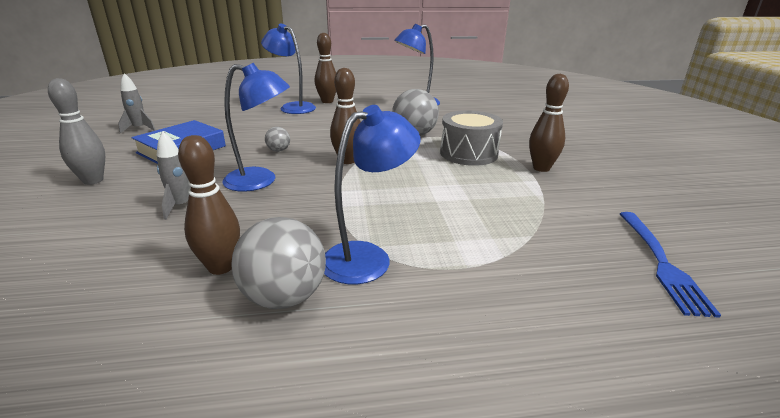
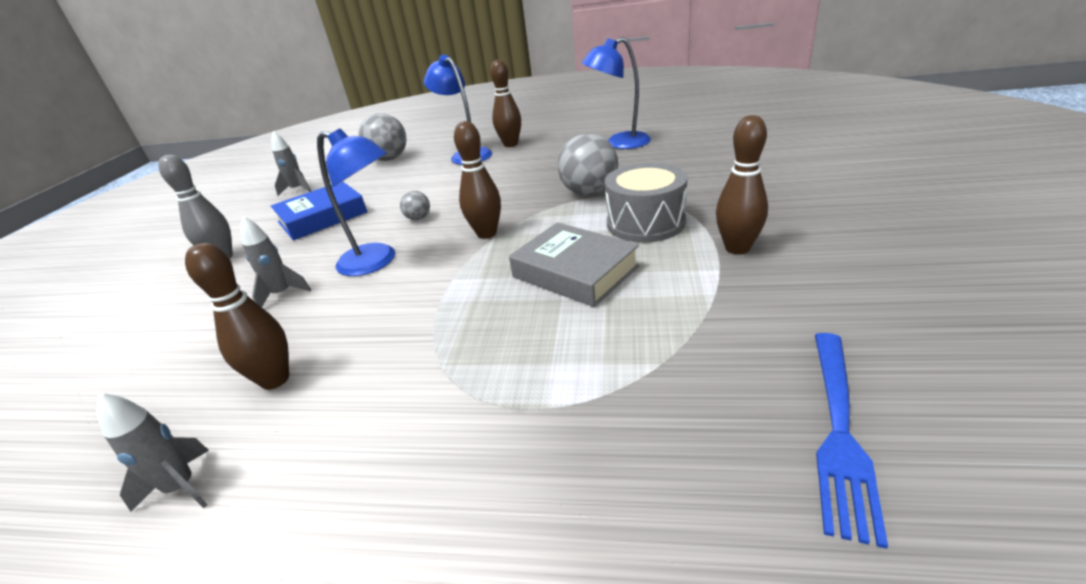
camera: 20 degrees right, 5 degrees up
(181, 351) = (182, 487): none -> grey rocket
(284, 297) = (314, 429): grey ball -> grey ball (389, 159)
(368, 257) = (433, 380): blue lamp -> none
(435, 184) = (575, 272): none -> grey book

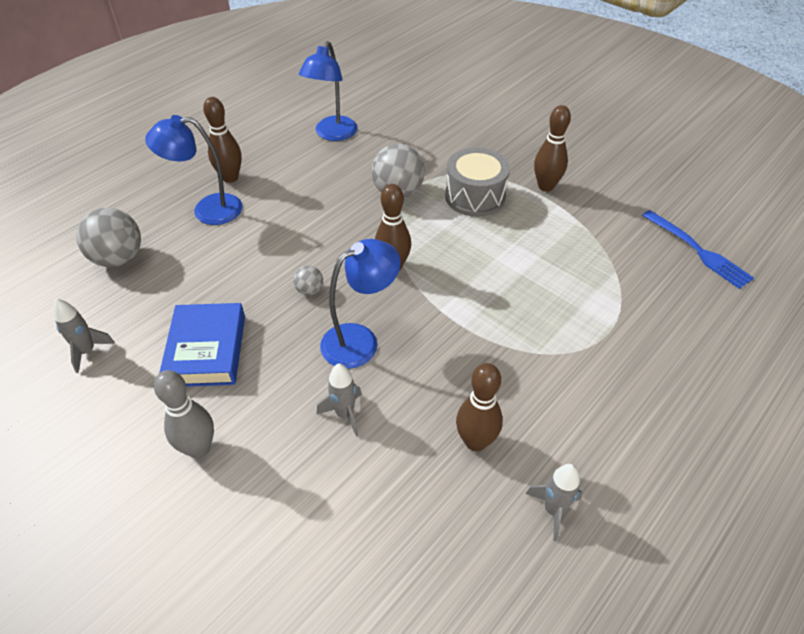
camera: 60 degrees left, 15 degrees up
(575, 272) = (498, 254): grey book -> none

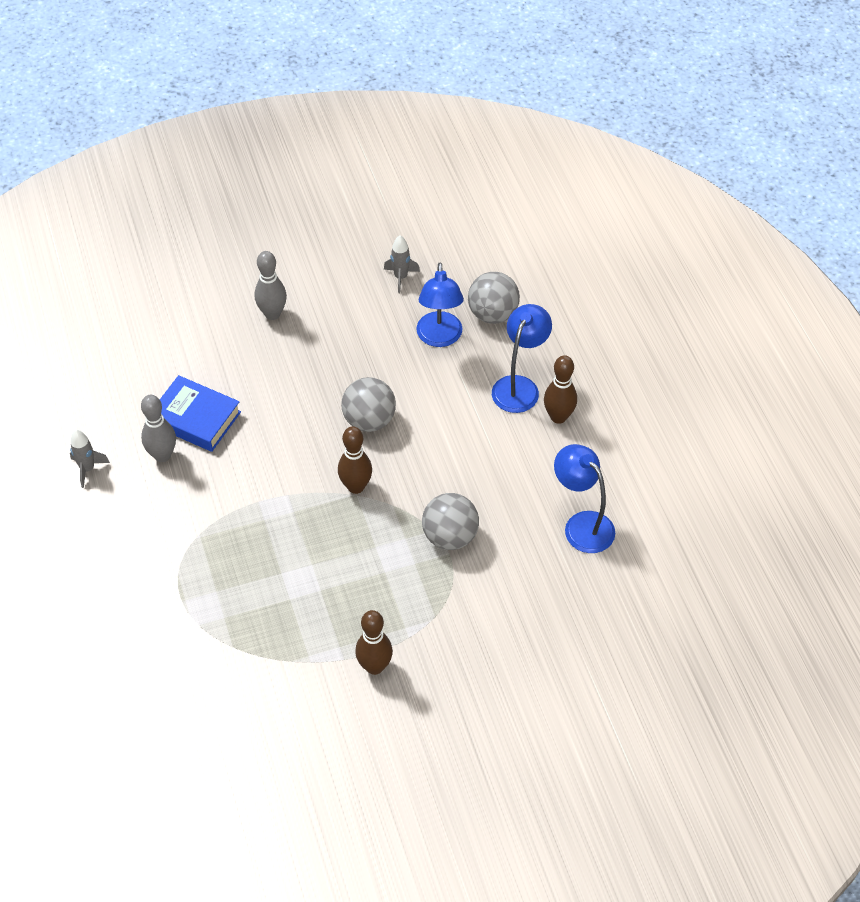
camera: 120 degrees right, 5 degrees up
(207, 350) = (353, 340): blue book -> blue book (196, 418)
(309, 290) = (369, 420): grey ball -> grey ball, size x2.03
(344, 414) = (239, 395): grey rocket -> none
(360, 340) = (295, 431): blue lamp -> blue lamp (439, 338)
(475, 196) = (401, 596): grey drum -> none
(475, 441) = (162, 455): brown bowling pin -> grey bowling pin
(698, 250) = (204, 733): blue fork -> none

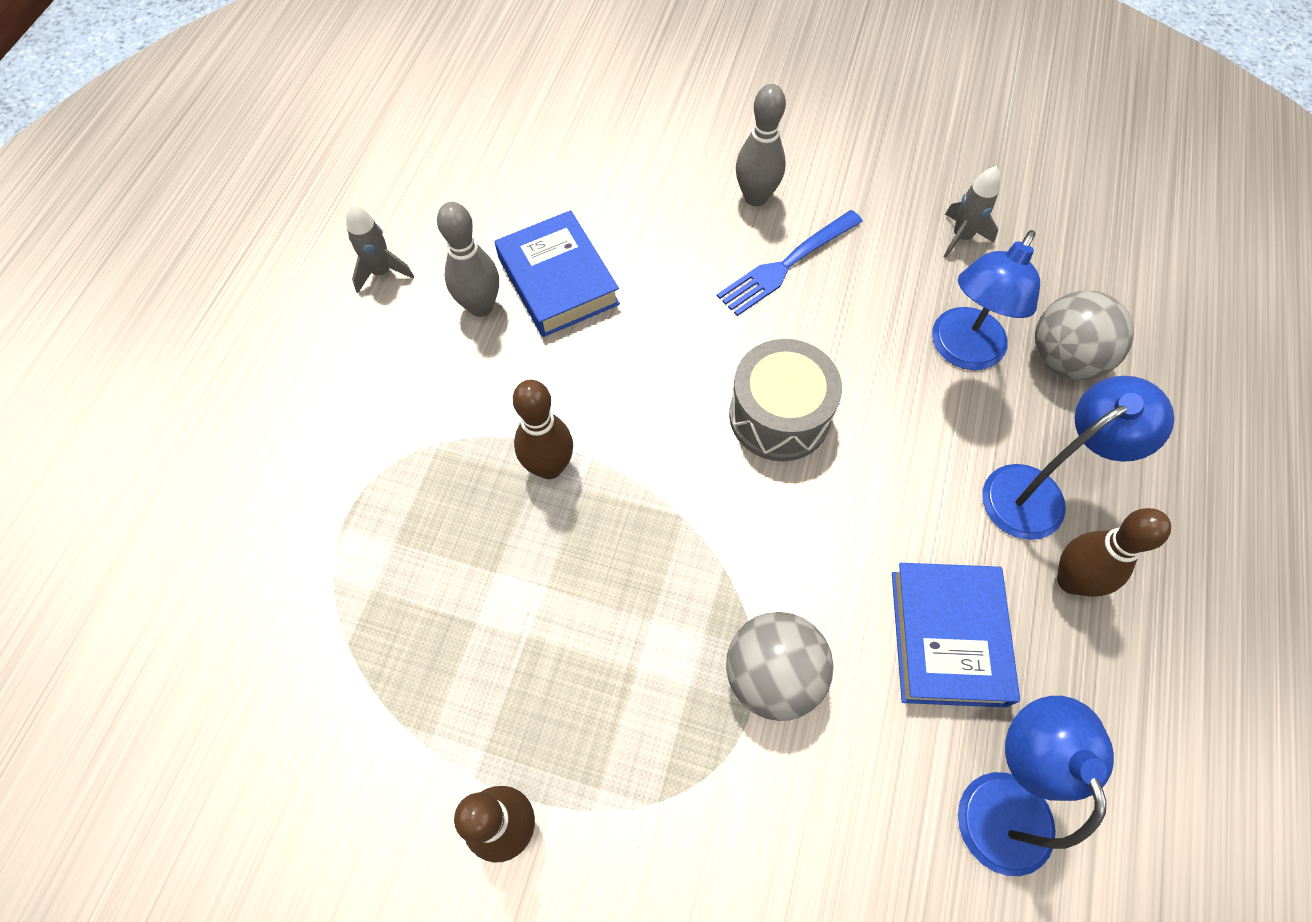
camera: 35 degrees right, 10 degrees up
(317, 342) = (787, 265): none -> blue fork
(356, 486) = (691, 504): brown bowling pin -> brown bowling pin (549, 467)
(369, 420) = (779, 415): grey ball -> grey drum
(518, 474) = (947, 637): none -> blue book

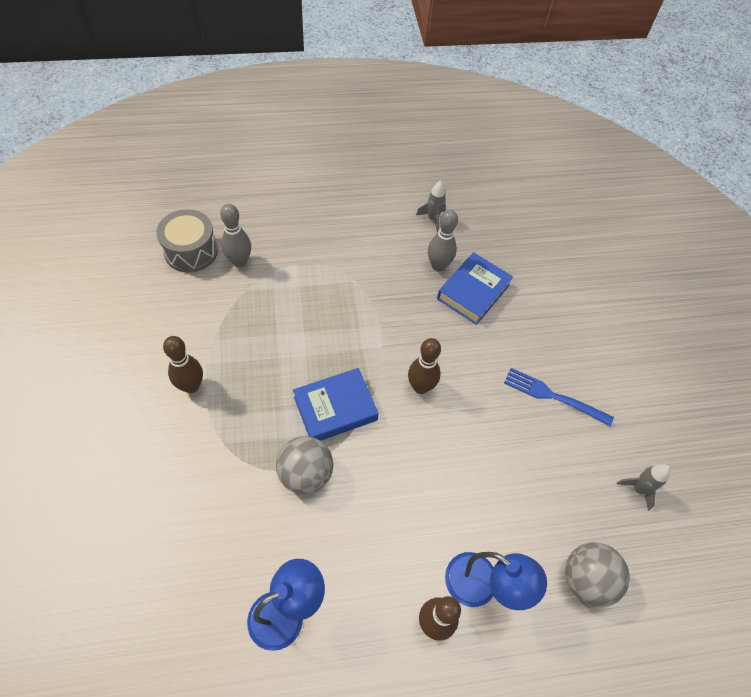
camera: 60 degrees right, 5 degrees down
(549, 467) = (367, 331): brown bowling pin -> brown bowling pin (420, 387)
(755, 197) = (589, 364): grey bowling pin -> grey bowling pin (239, 261)
(779, 415) = (454, 426): grey drum -> grey drum (191, 251)
(947, 637) = (365, 558): blue book -> blue book (335, 408)
(961, 351) = (554, 513): blue lamp -> none

